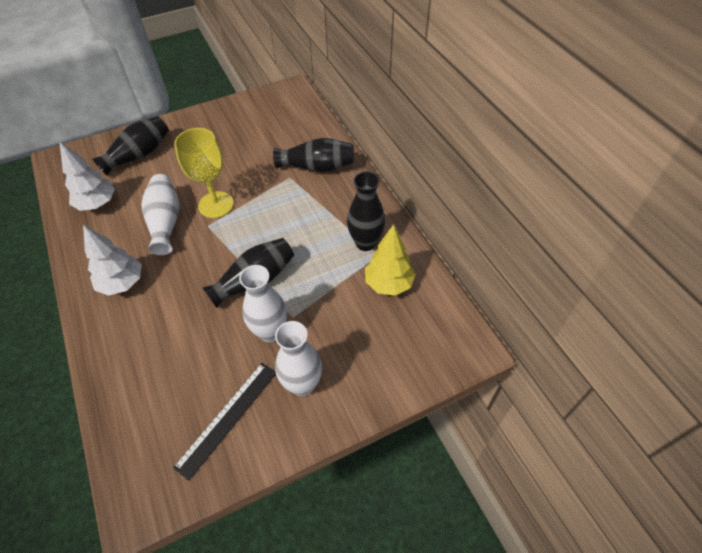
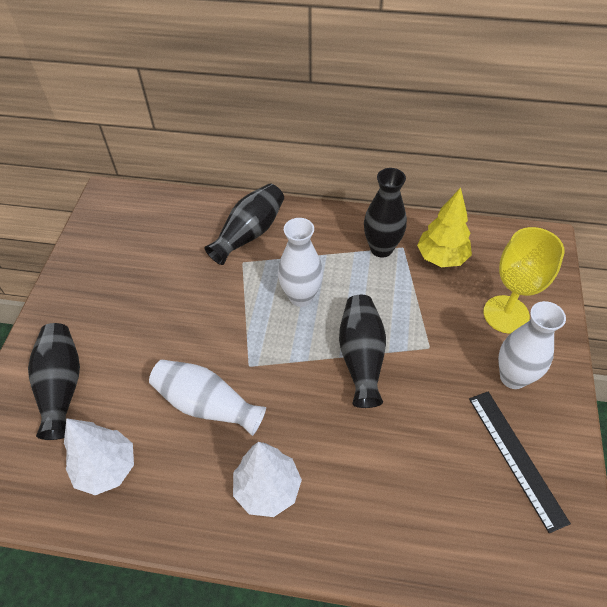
camera: 55 degrees left, 0 degrees up
(216, 205) = (223, 344): yellow goblet -> yellow goblet (506, 314)
(270, 332) = (436, 374): white vase -> white vase (301, 297)

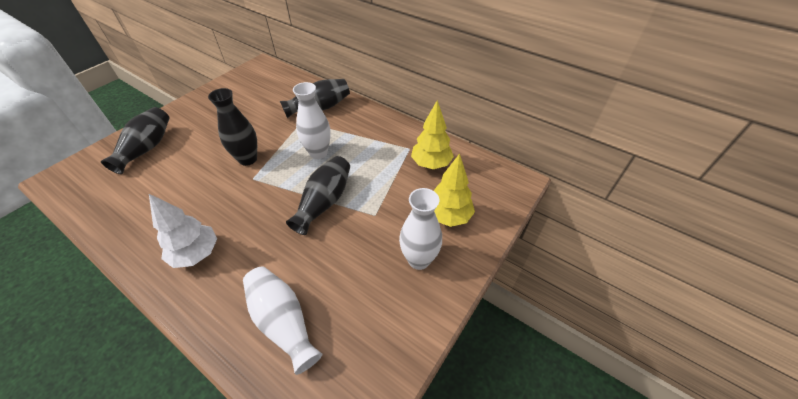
camera: 25 degrees right, 5 degrees down
(107, 469) = (126, 200): white tree -> none
(206, 404) = (209, 190): white vase -> white vase (283, 322)
(381, 248) = (394, 144): black vase -> black vase (248, 159)
(506, 314) = (448, 216): yellow goblet -> yellow tree
(516, 457) = (375, 315): black ruler -> none

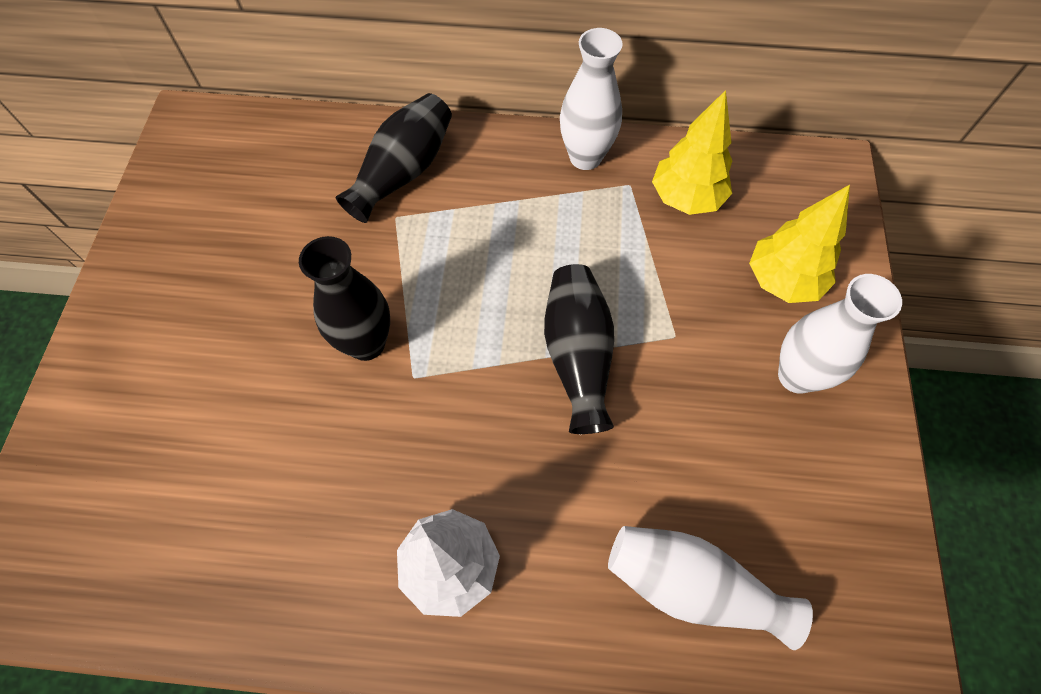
camera: 30 degrees left, 15 degrees up
(147, 148) = (133, 423): black vase -> none
(318, 153) = (484, 267): white vase -> white vase (585, 157)

